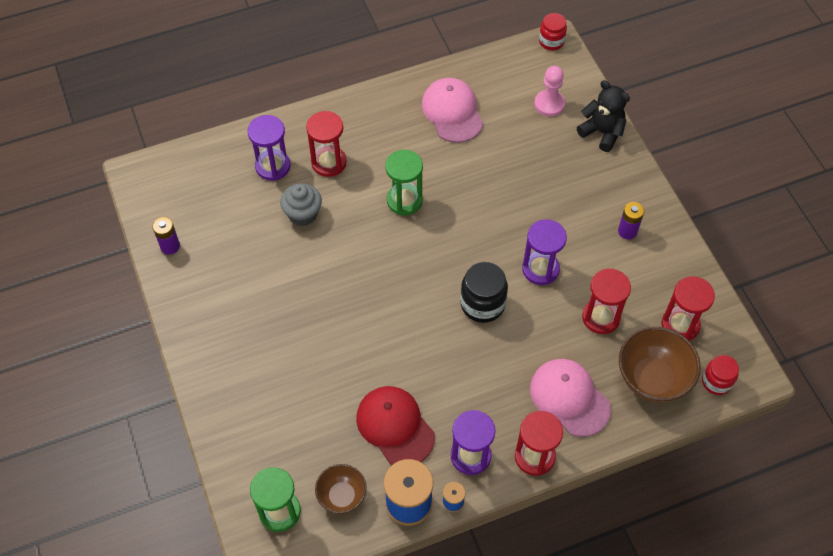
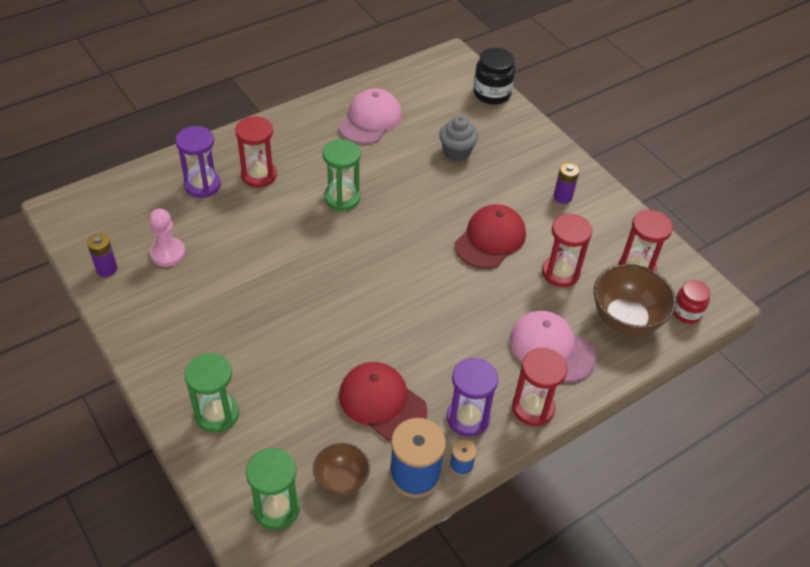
camera: 15 degrees left, 10 degrees down
(244, 411) = (217, 414): none -> green hourglass
(303, 214) = (242, 222): grey cupcake -> grey cupcake (456, 152)
(452, 112) = (370, 120): pink cap -> pink cap turned 60 degrees clockwise
(482, 304) = (442, 277): black jar -> black jar (492, 93)
(540, 269) = (490, 239): purple hourglass -> red cap
(549, 104) = (459, 104): pink pawn -> pink pawn (168, 253)
(551, 41) = (447, 55): red jar -> none
(602, 132) = (515, 121): black teddy bear -> none

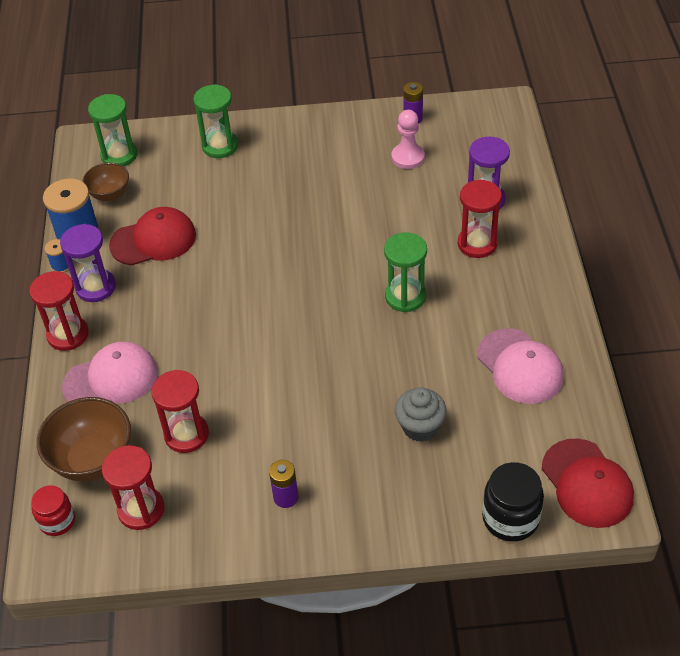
camera: 125 degrees right, 0 degrees up
(490, 239) = (270, 395): red cap -> red cap (587, 483)

